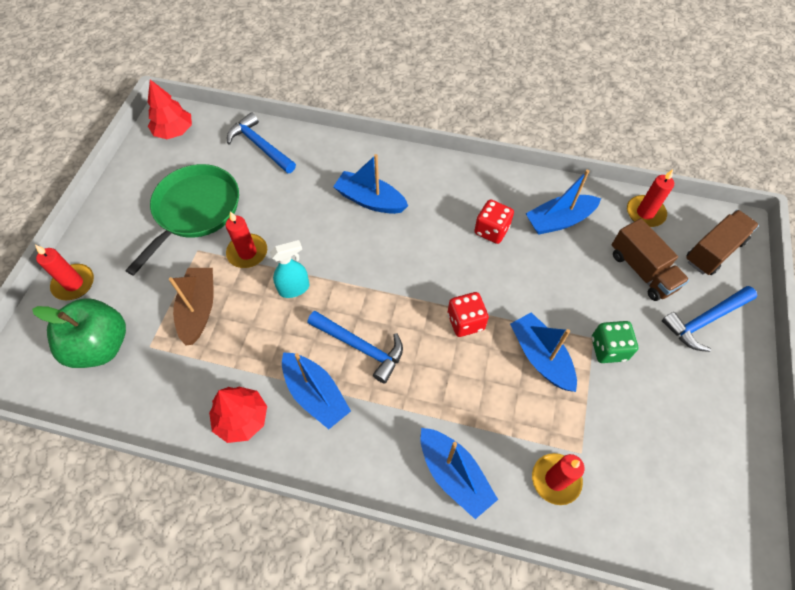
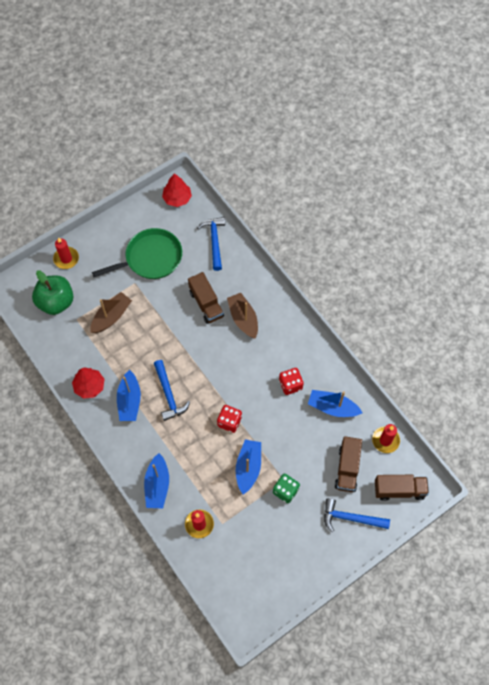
camera: 40 degrees right, 5 degrees up
(247, 252) = (157, 302): red candle -> none
(294, 288) = (163, 340): turquoise spray bottle -> none
(311, 214) = (206, 304): none -> brown truck
(370, 200) = (243, 319): blue boat -> brown boat

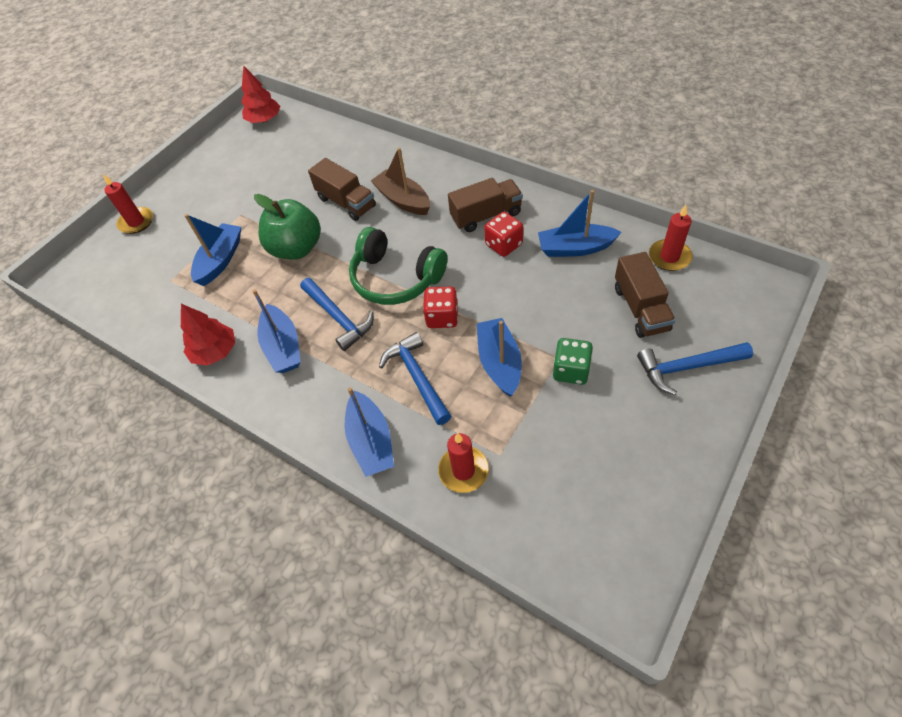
camera: 15 degrees left, 10 degrees down
(56, 302) = (135, 272): green apple -> green apple (296, 248)
(111, 316) = (220, 260): brown boat -> blue boat
(151, 258) = (252, 183): green pan -> none
(213, 380) = (396, 278): none -> green headphones
(214, 241) = (329, 141): blue hammer -> blue hammer (417, 377)
(399, 490) = (729, 305): brown truck -> brown truck (486, 215)

